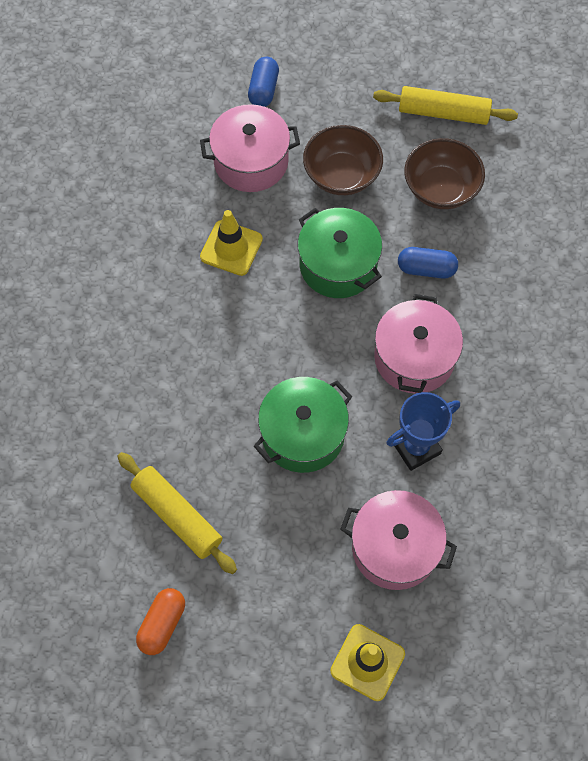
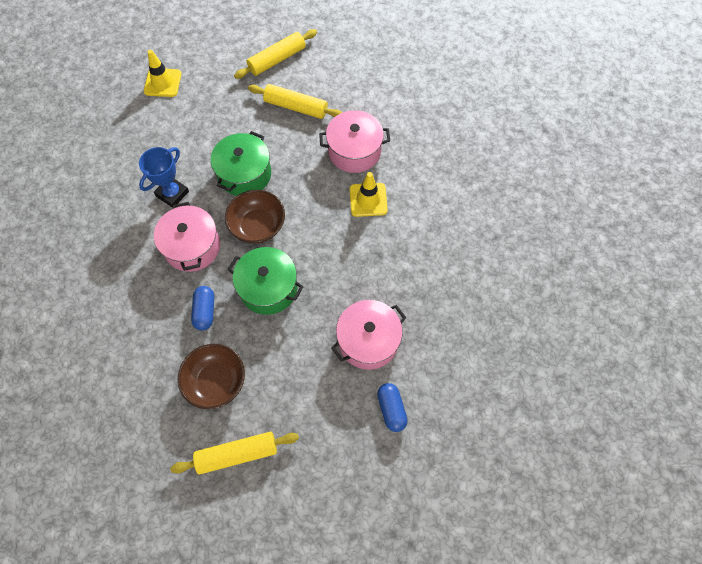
camera: 155 degrees right, 0 degrees up
(162, 624) = (277, 59): orange capsule -> yellow rolling pin
(231, 248) = (347, 269): yellow traffic cone -> yellow traffic cone (368, 200)
(341, 175) = (296, 360): brown bowl -> brown bowl (258, 226)
(395, 547) = (166, 138): pink pot -> pink pot (354, 151)
(426, 269) = (205, 311): blue capsule -> blue capsule turned 75 degrees counterclockwise

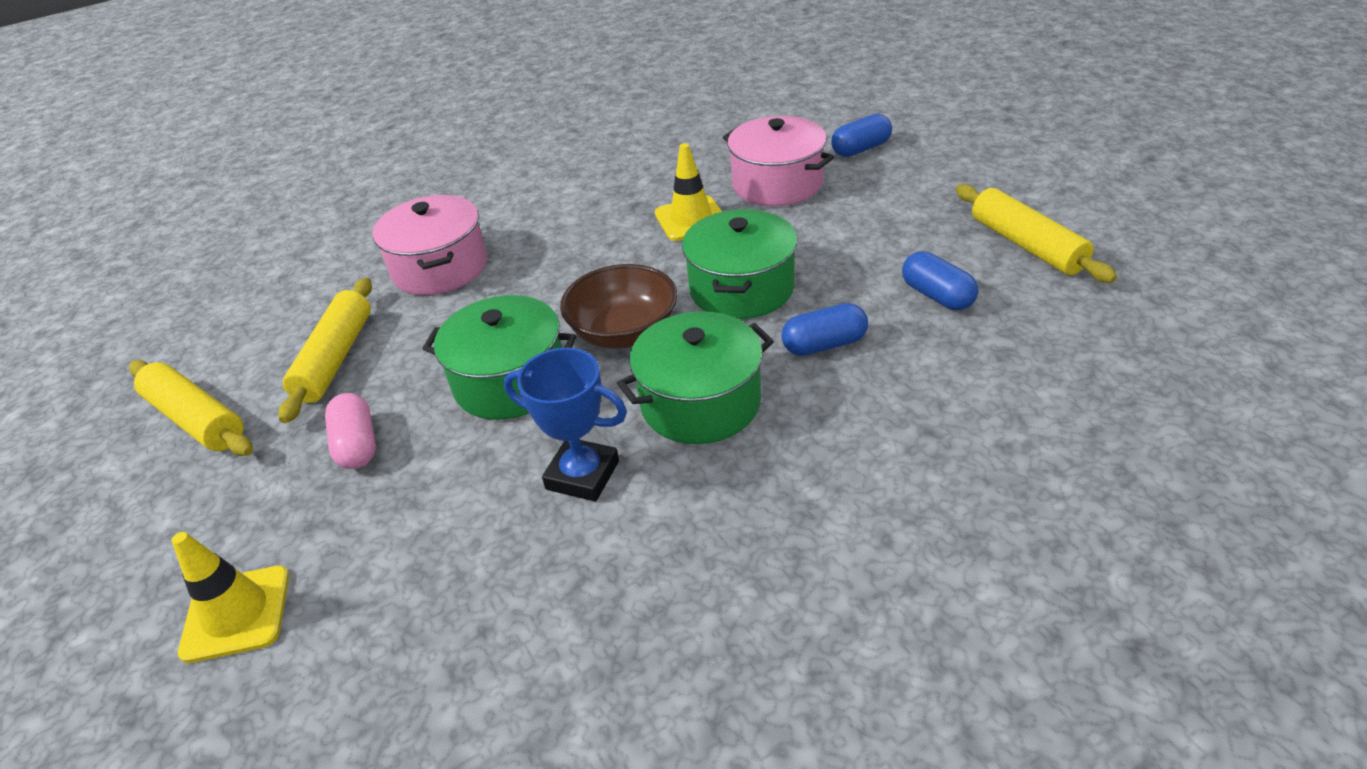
camera: 100 degrees left, 25 degrees down
(192, 246) = (700, 403): pink pot -> green pot
(216, 381) = (937, 296): brown bowl -> blue capsule
(231, 116) = (357, 445): none -> pink capsule
(368, 200) = (537, 234): yellow traffic cone -> yellow traffic cone (691, 219)

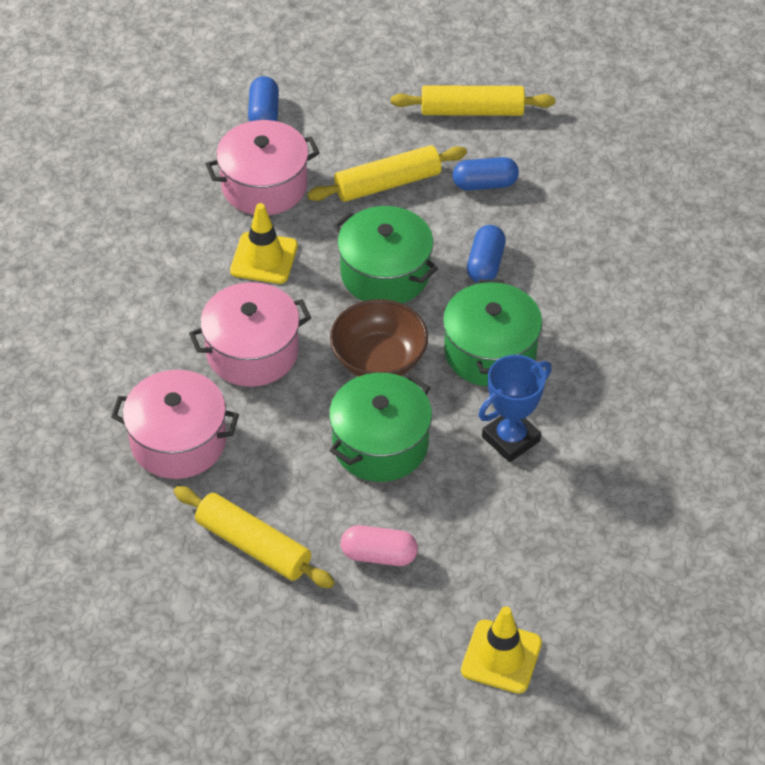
camera: 65 degrees left, 10 degrees up
(196, 419) = (258, 655): yellow rolling pin -> yellow rolling pin (387, 183)
(573, 260) = (252, 352): none -> pink pot

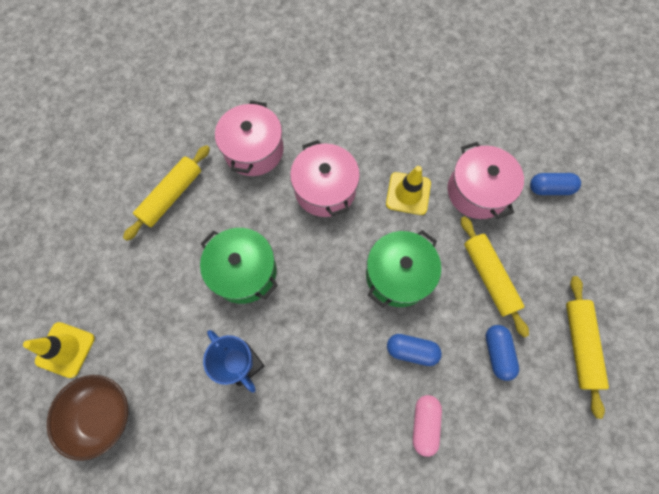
camera: 90 degrees right, 20 degrees up
(379, 359) = (318, 271): brown bowl -> brown bowl (102, 414)
(379, 555) = (155, 271): pink capsule -> pink capsule (424, 424)
(490, 352) = (324, 351): green pot -> none

